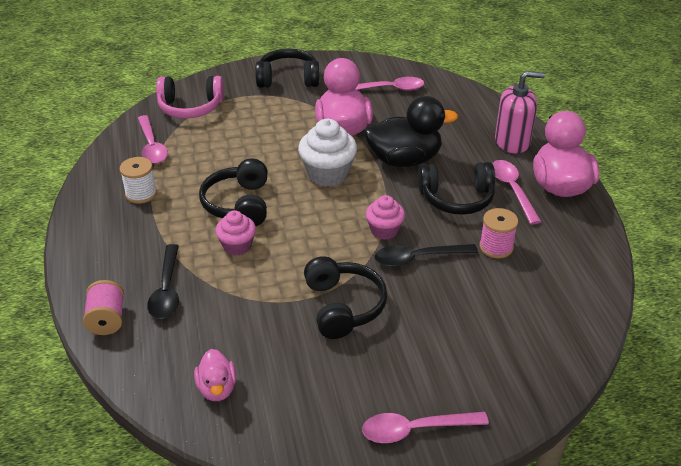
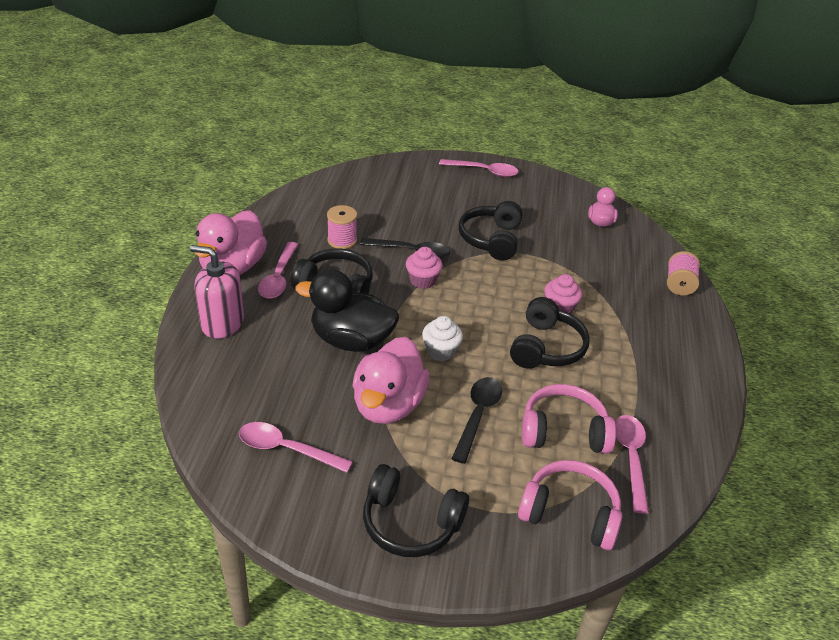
camera: 160 degrees left, 0 degrees up
(141, 194) = (647, 393): white spool -> none
(167, 290) = (628, 292): black spoon -> black spoon (477, 415)
(206, 148) = (563, 431): none -> pink headphones
(328, 174) = (440, 351): white cupcake -> white cupcake, size x0.63

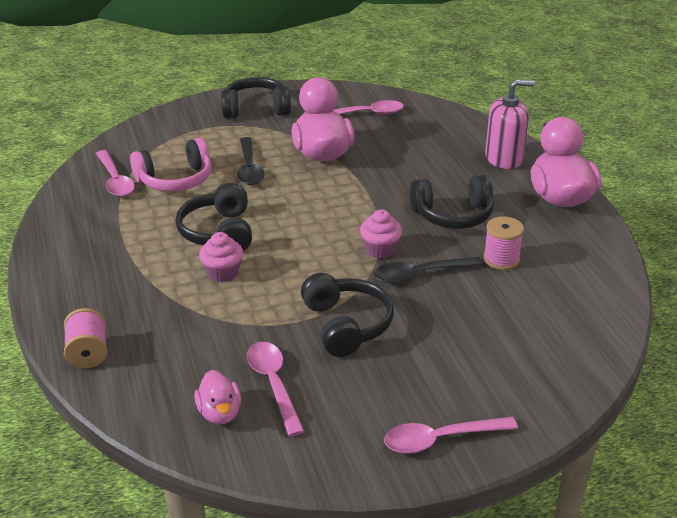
camera: 155 degrees right, 5 degrees down
(278, 278) = (510, 204): pink spoon -> pink spoon (273, 384)
(351, 340) = (392, 181): black duck -> none
(440, 351) = (311, 198): white cupcake -> none
(570, 513) = (153, 141): pink headphones -> none

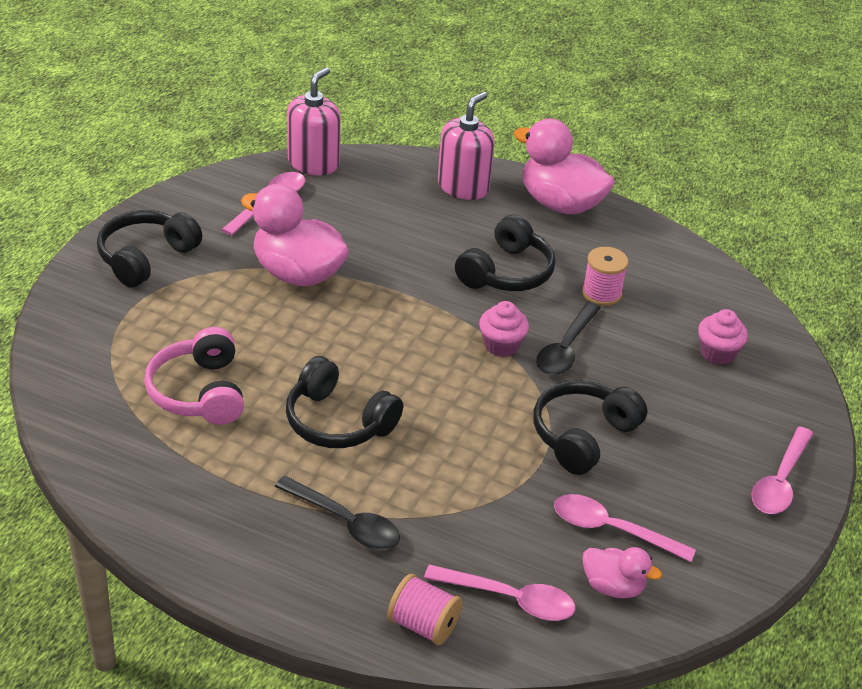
camera: 50 degrees left, 5 degrees up
(115, 180) = (134, 434): pink spoon -> pink spoon (509, 599)
(175, 180) = (199, 392): pink headphones -> pink headphones turned 150 degrees clockwise
(223, 273) = (409, 460): pink cupcake -> pink cupcake (717, 353)
(249, 168) = (253, 333): black spoon -> black spoon (345, 522)
(346, 325) = (583, 436): black headphones -> black headphones turned 75 degrees counterclockwise
(426, 106) = (313, 163): none -> pink soap dispenser

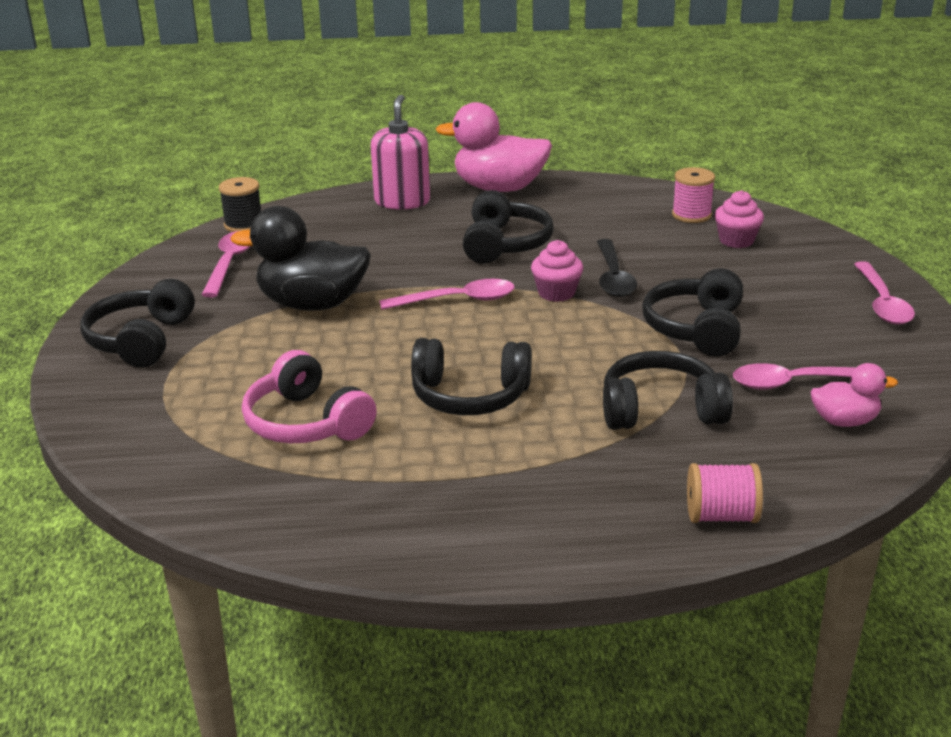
camera: 25 degrees left, 10 degrees down
(298, 274) = (312, 304): pink duck -> black duck
(313, 163) = (243, 224): pink soap dispenser -> black spool
(345, 522) = (561, 468): black spoon -> none
(473, 504) = (661, 410): none -> black headphones
(509, 599) = (772, 465): pink spoon -> pink spoon (457, 300)
(601, 293) = (600, 233): pink spool -> pink spool (691, 215)

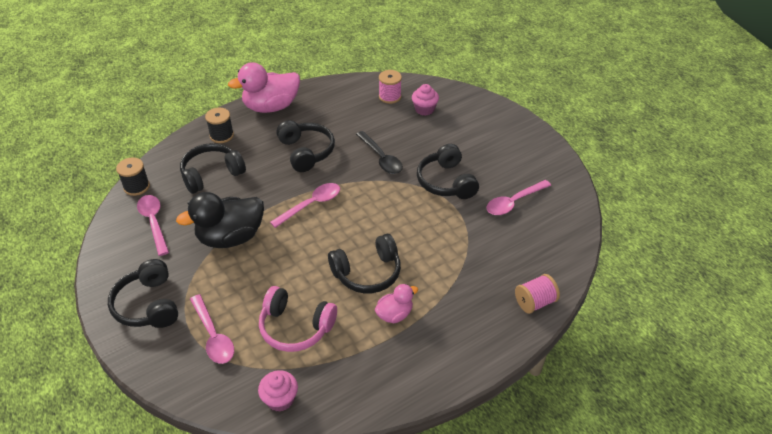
camera: 30 degrees left, 15 degrees up
(402, 201) = (221, 135): pink soap dispenser -> black spool
(556, 293) = (360, 180): pink cupcake -> pink cupcake (280, 399)
(661, 410) = (465, 245): black headphones -> black headphones (211, 174)
(844, 421) = (549, 219): pink duck -> pink duck (394, 314)
(882, 303) = (518, 132): pink spoon -> pink spoon (213, 336)

